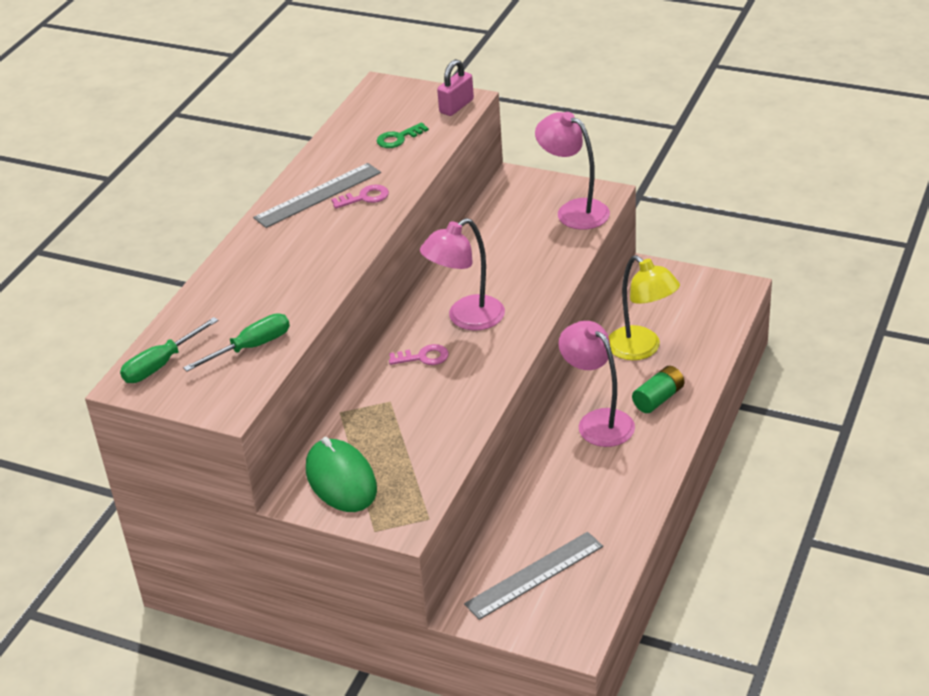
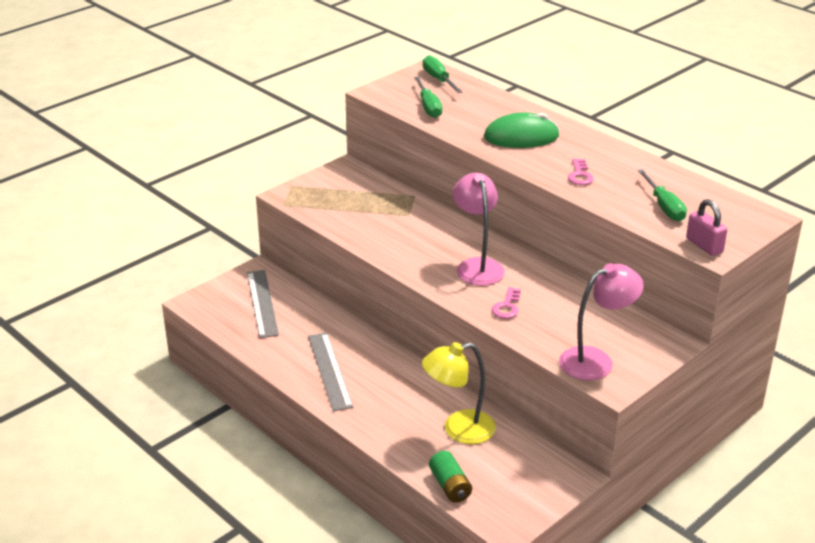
camera: 110 degrees right, 5 degrees down
(318, 195) = (598, 158): grey ruler -> grey ruler (329, 371)
(341, 480) = (348, 183): green mouse -> green mouse (521, 137)
(398, 138) = (664, 207): green key -> green screwdriver
(423, 357) = (445, 238): pink key -> pink key (507, 307)
(598, 421) = (387, 376): pink lamp -> none
(658, 399) = (388, 416): green battery -> green battery (450, 486)

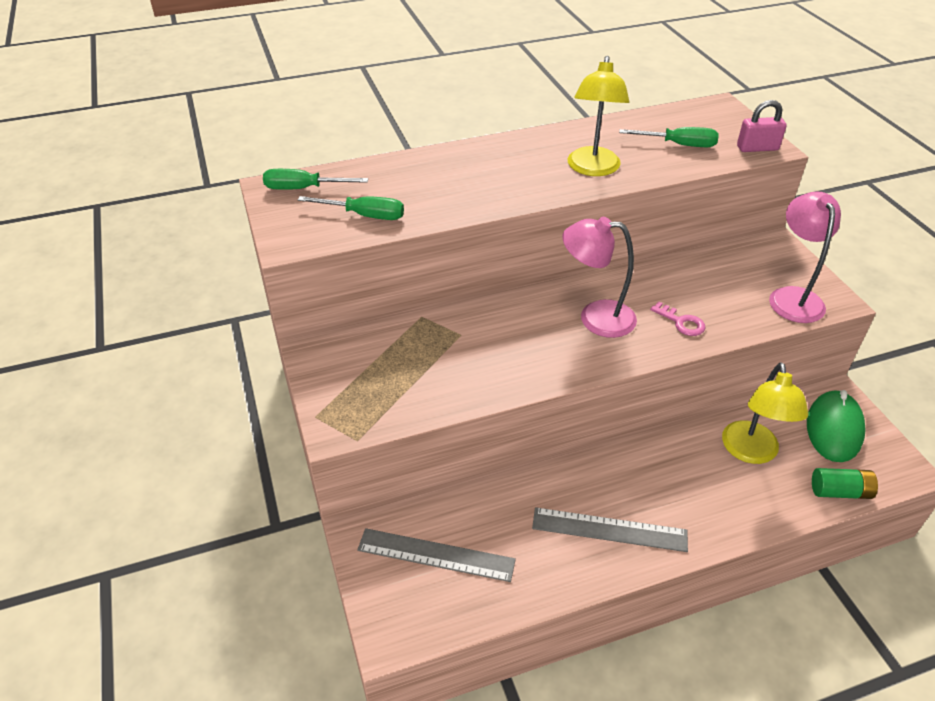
camera: 65 degrees left, 10 degrees up
(521, 137) = (487, 177): green mouse -> green mouse (834, 429)
(580, 175) = (592, 169): pink key -> yellow lamp

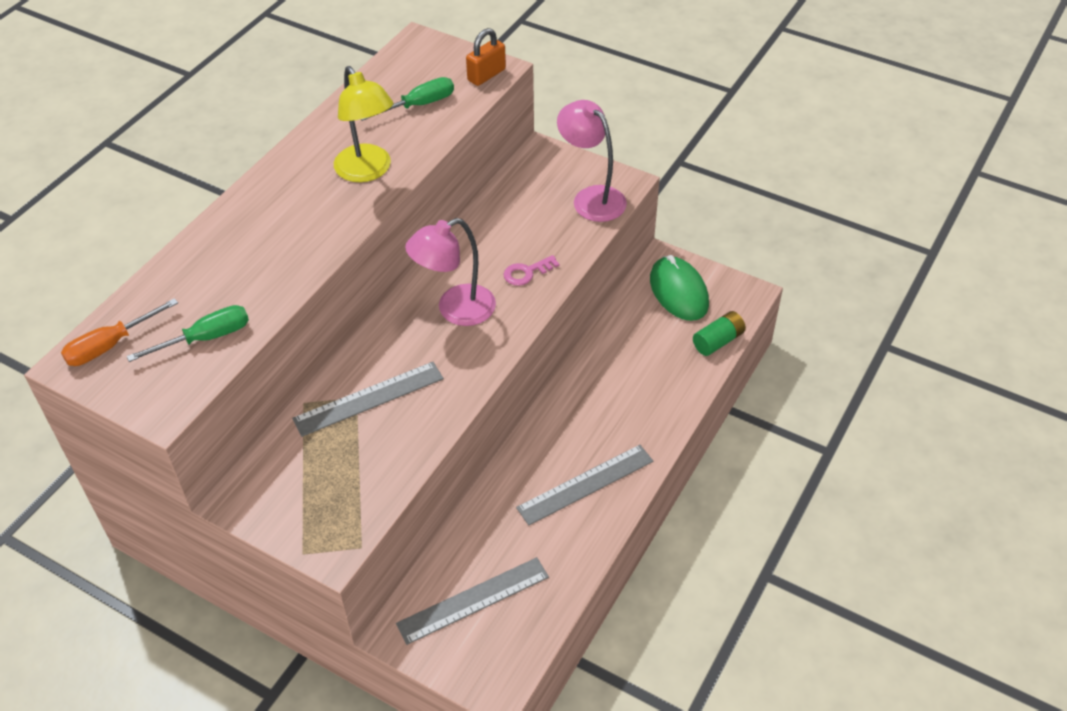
camera: 40 degrees left, 5 degrees up
(303, 188) = (110, 345): green screwdriver -> orange screwdriver
(468, 340) = (369, 398): none -> grey ruler
(681, 322) = (527, 272): pink key -> pink key turned 150 degrees clockwise
(751, 452) = (636, 350): yellow lamp -> none
(757, 148) = (486, 75): pink padlock -> orange padlock

